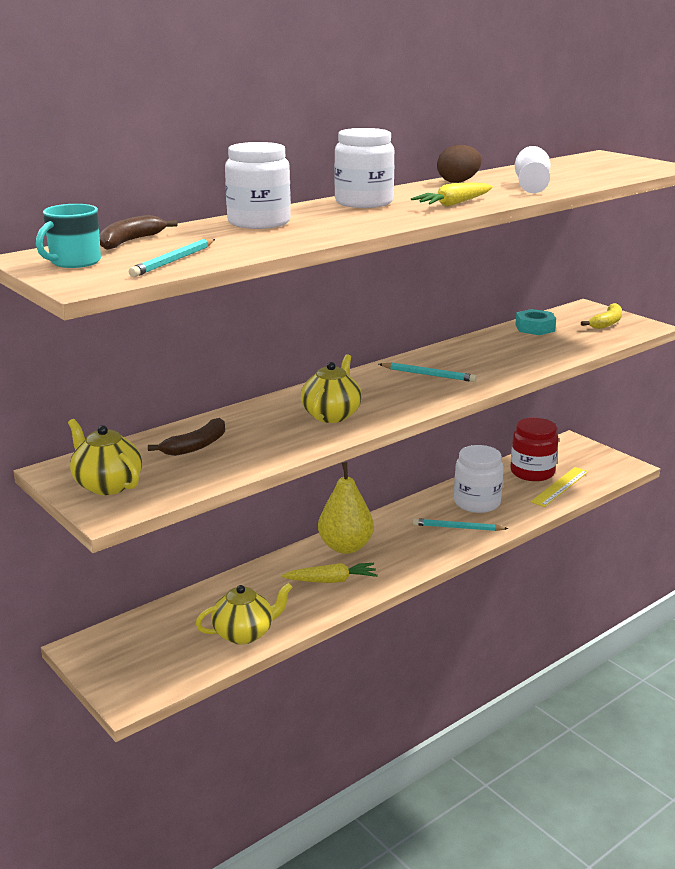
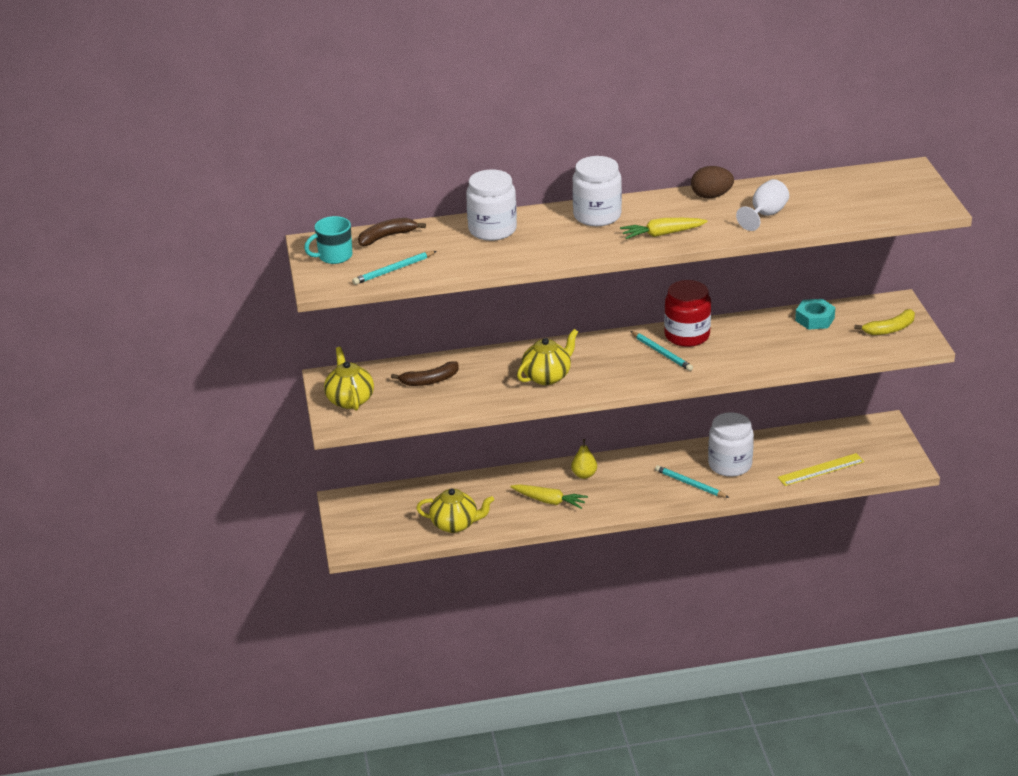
camera: 30 degrees right, 10 degrees up
(345, 547) = (584, 475): yellow pear -> yellow pear, size x0.54
(532, 472) = (811, 447): red jar -> red jar (687, 335)

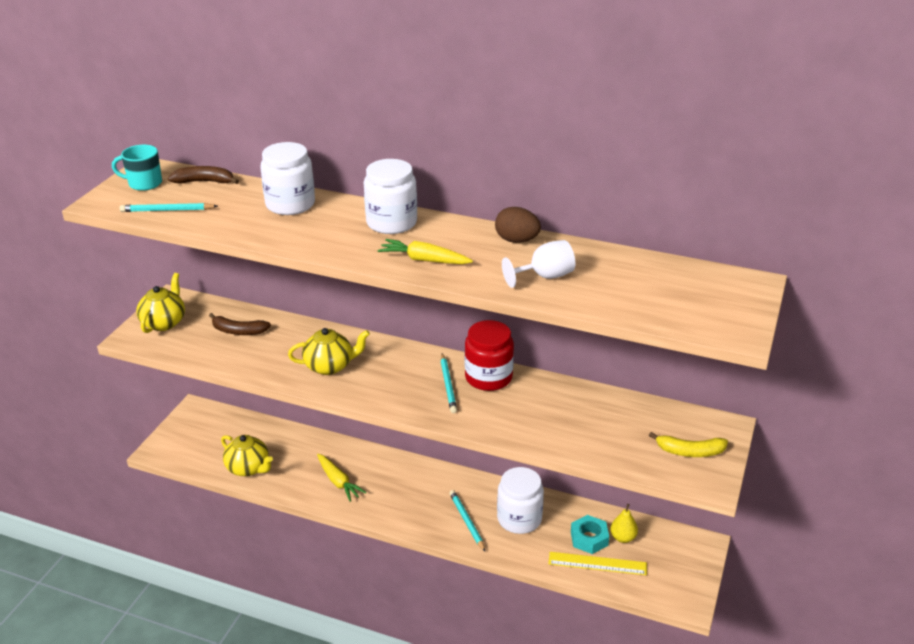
camera: 30 degrees right, 0 degrees up
(584, 475) = (389, 471): yellow pear -> yellow pear (623, 537)
(815, 319) = (624, 410): turquoise nut -> turquoise nut (589, 538)

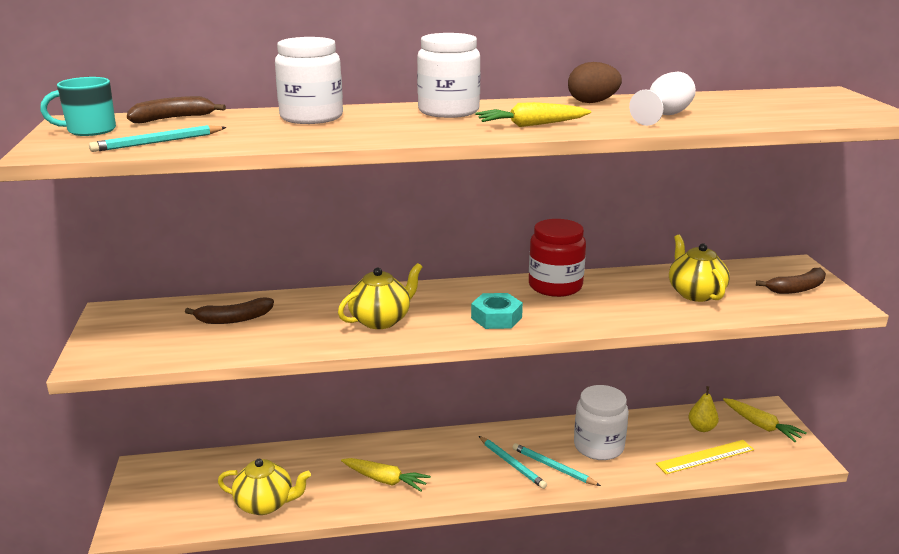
camera: 30 degrees left, 10 degrees down
(164, 322) = (124, 335): yellow teapot -> yellow teapot (695, 293)
(448, 385) = (525, 302): turquoise pencil -> turquoise pencil (511, 464)
(589, 538) = (675, 439): turquoise nut -> turquoise nut (496, 317)
(679, 557) = (761, 426): none -> yellow carrot
(690, 451) = (797, 288): yellow banana -> brown banana

